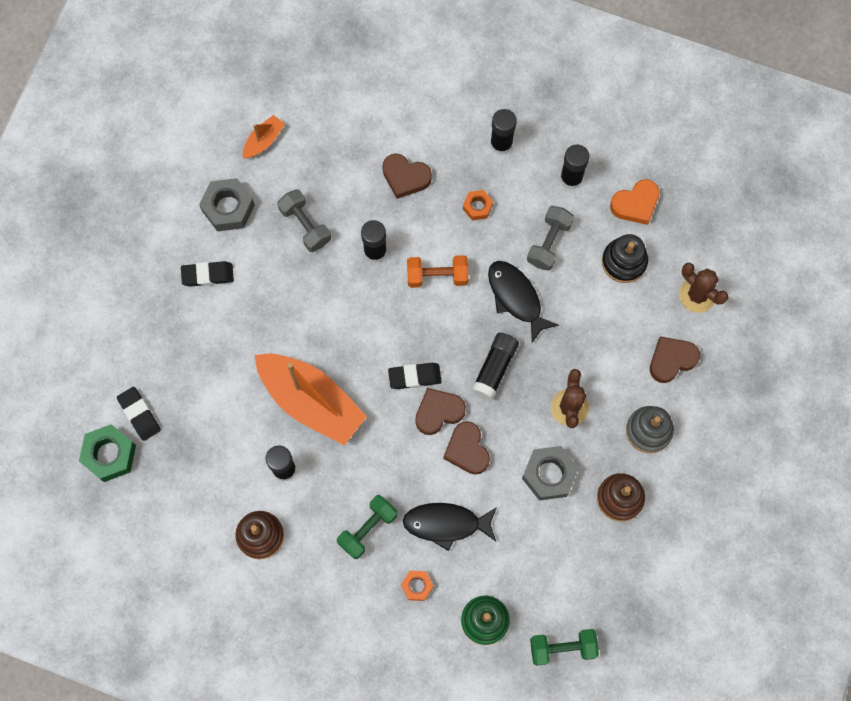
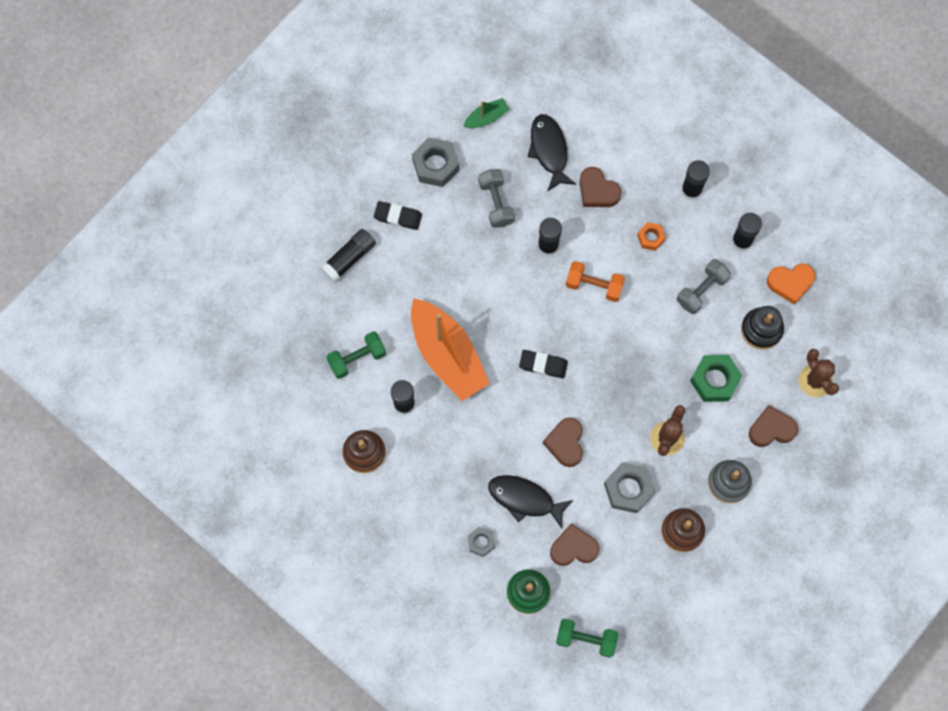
camera: 20 degrees right, 0 degrees up
(109, 455) = (262, 340): green nut -> green nut (714, 380)
(139, 414) = (299, 315): black eraser -> none
(263, 141) = (486, 117): orange boat -> green boat
(367, 529) = (456, 479): green dumbbell -> green dumbbell (357, 358)
(417, 586) = (481, 542): orange nut -> grey nut
(438, 412) = (552, 402): brown heart -> brown heart (573, 548)
(494, 368) = (614, 382): black glue stick -> black glue stick (349, 258)
(516, 298) = (655, 328): black fish -> black fish (549, 150)

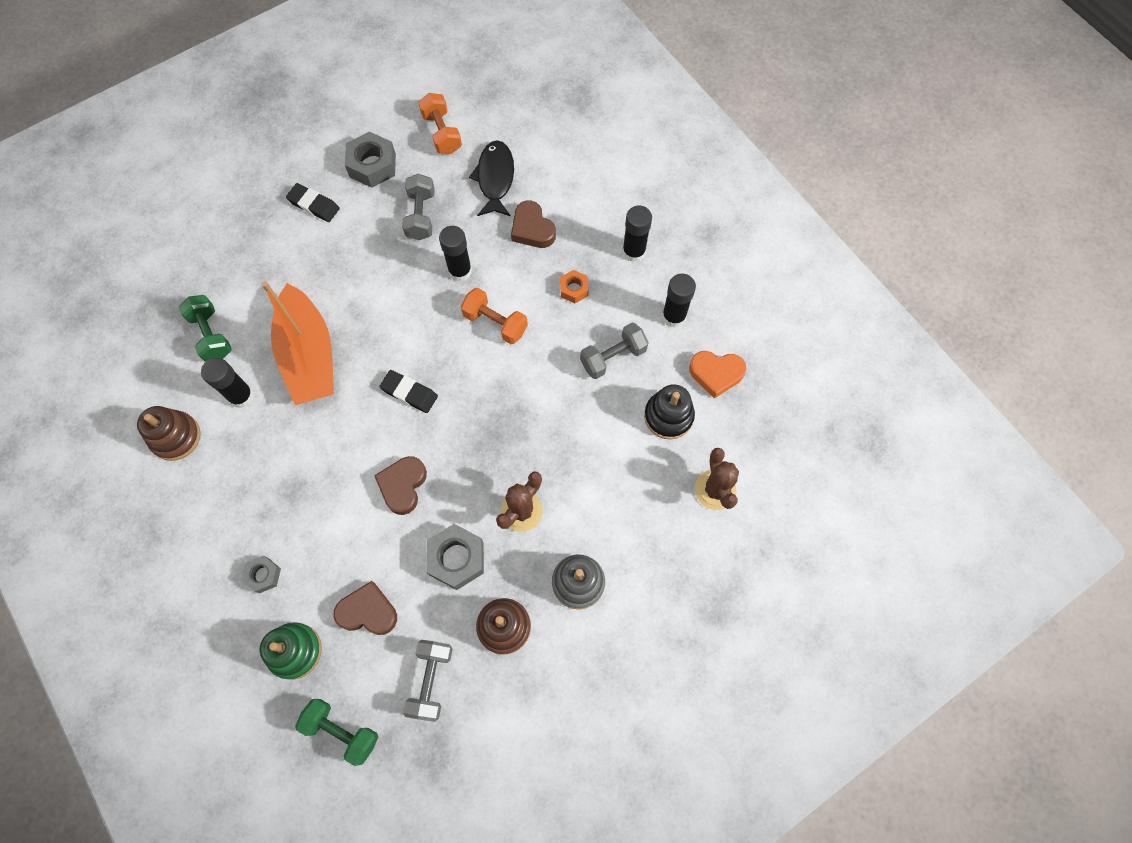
camera: 15 degrees right, 5 degrees down
(349, 258) = (246, 233): black glue stick -> none
(357, 358) = (211, 335): green dumbbell -> green dumbbell turned 75 degrees clockwise
(486, 117) = (442, 133): green boat -> orange dumbbell
(525, 499) = (333, 538): black fish -> none
(640, 585) = (431, 681): none -> grey dumbbell
(714, 380) = (597, 459): green nut -> none
(771, 429) = (647, 532): brown heart -> none

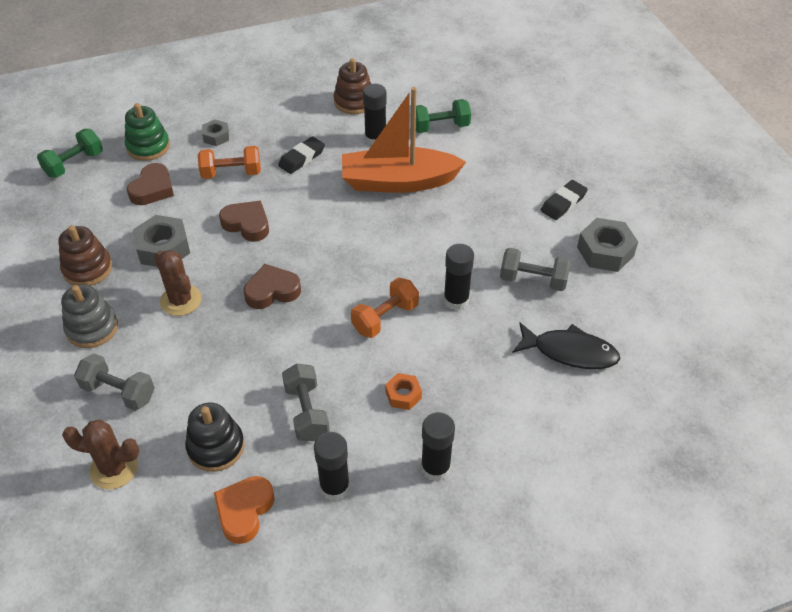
camera: 105 degrees right, 20 degrees down
(409, 393) = (334, 241): black eraser -> black eraser (301, 158)
(431, 681) = (76, 217): grey dumbbell -> grey dumbbell (119, 392)
(442, 133) = (641, 315): orange dumbbell -> orange dumbbell (231, 173)
(532, 229) = (493, 373): brown heart -> brown heart (272, 291)

